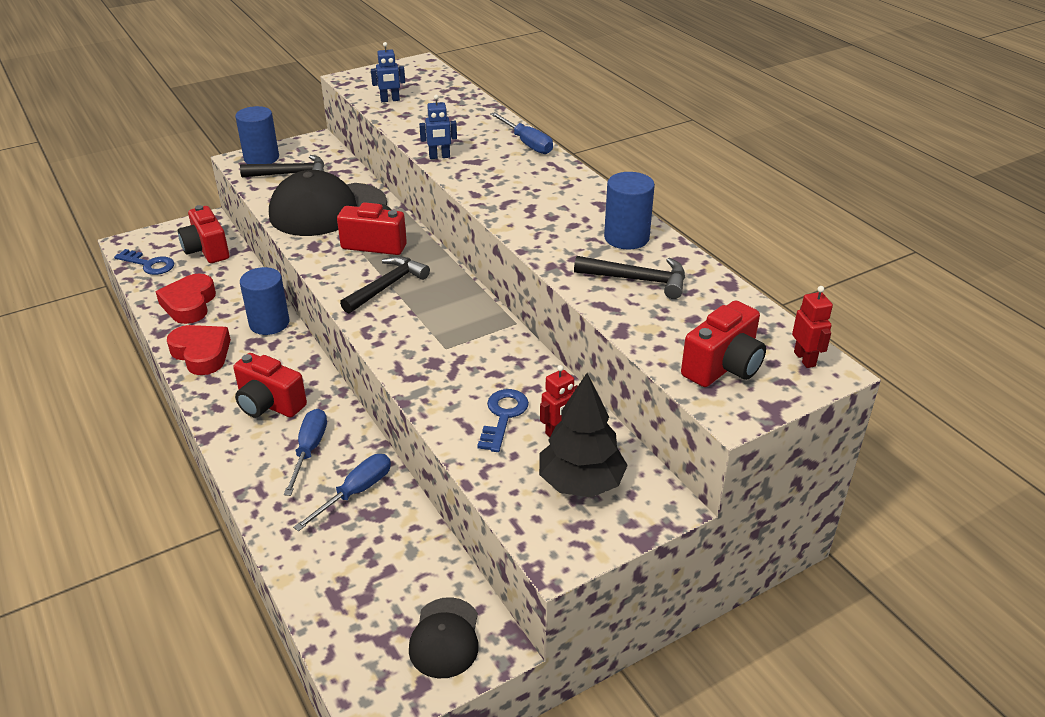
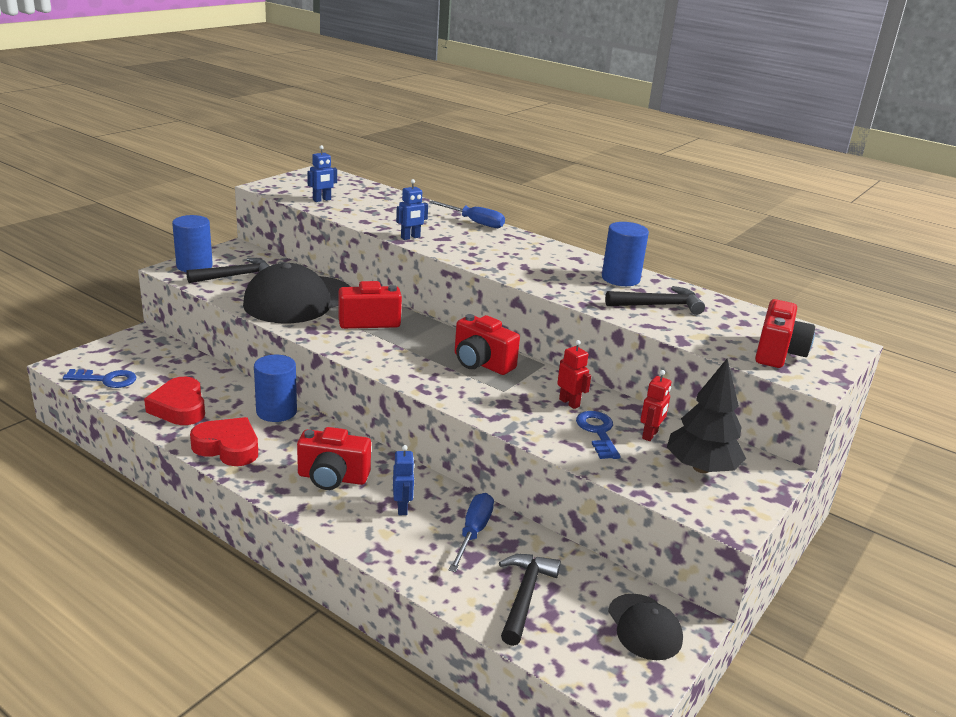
camera: 25 degrees left, 10 degrees down
(207, 250) = (160, 360): red camera -> red camera (481, 363)
(309, 450) = (402, 508): blue screwdriver -> blue robot
(387, 286) = (409, 352): black hammer -> black hammer (524, 596)
(805, 359) = (825, 340): red robot -> red robot (569, 403)

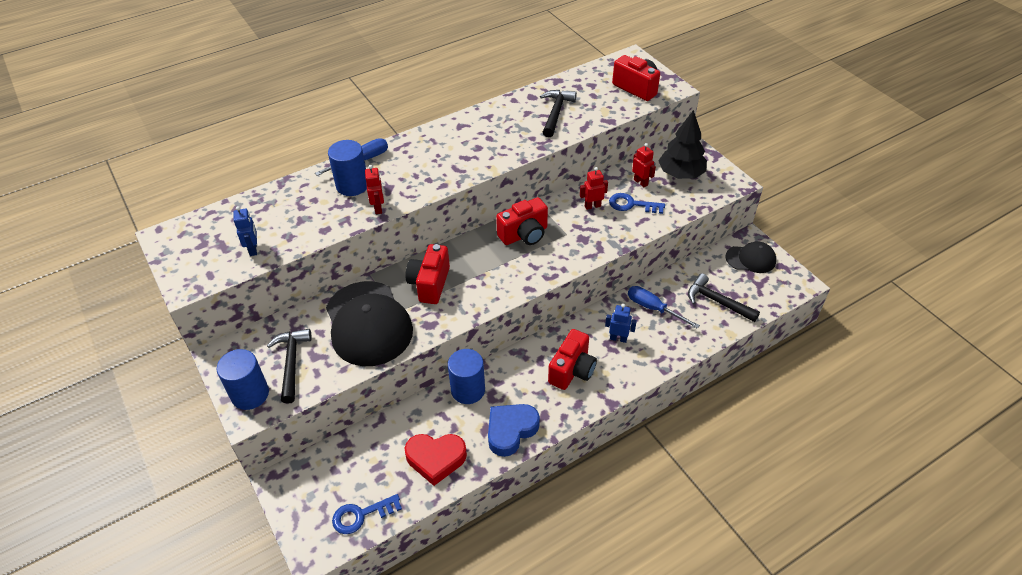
camera: 65 degrees left, 20 degrees up
(106, 380) = (361, 515): blue key -> blue key turned 135 degrees counterclockwise
(228, 447) = (511, 430): red heart -> blue heart
(410, 237) = (378, 208): blue robot -> red robot
(620, 278) = (506, 115): blue cylinder -> blue cylinder (352, 185)

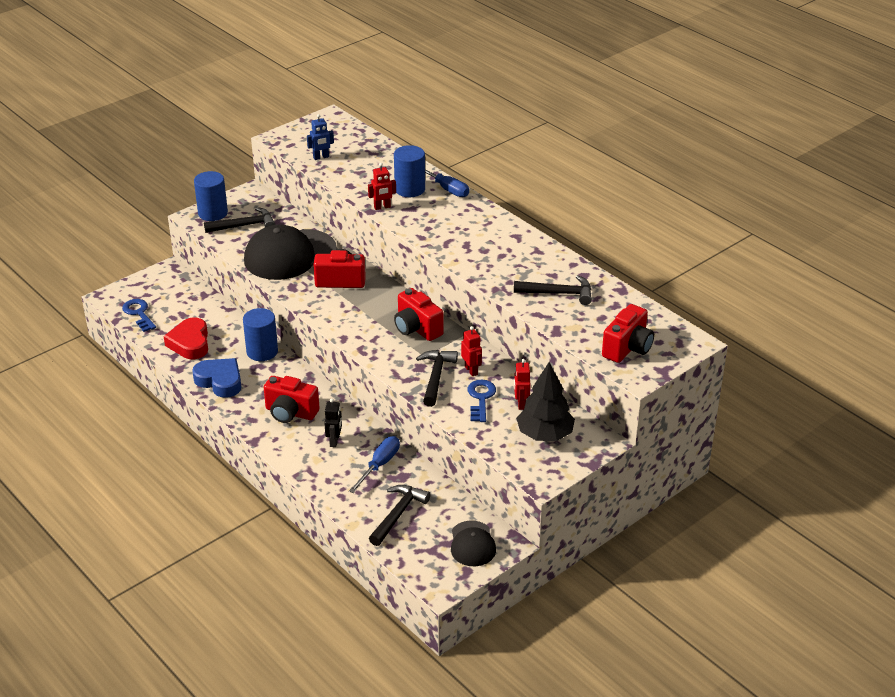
camera: 80 degrees right, 10 degrees down
(598, 229) = (436, 377): none -> black hammer
(618, 338) = (334, 441): blue robot -> black robot
(640, 182) = (521, 404): red robot -> red robot turned 135 degrees clockwise

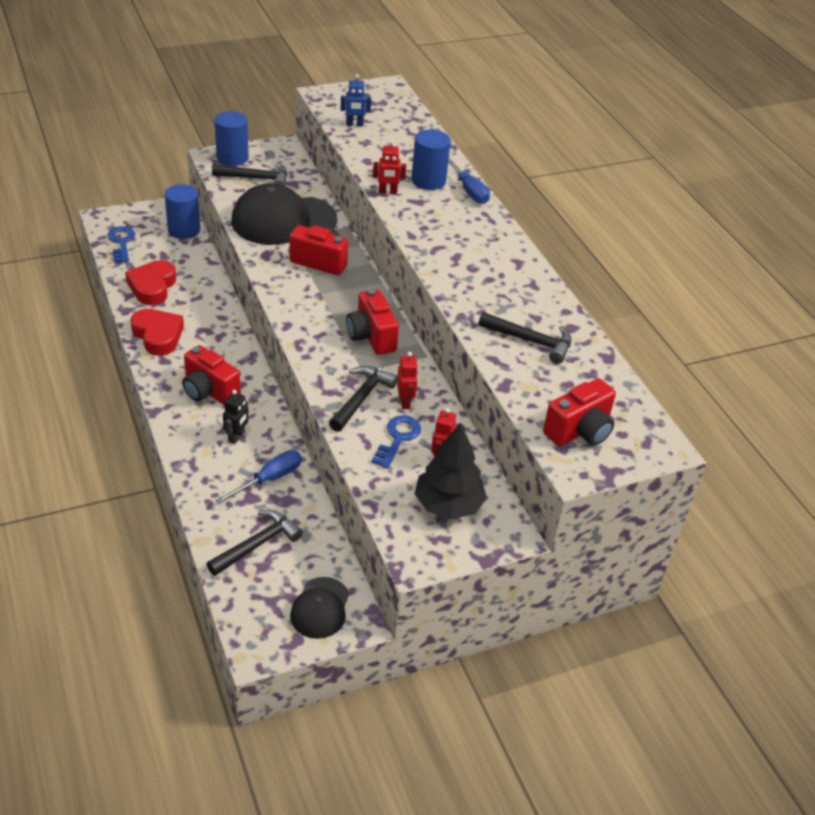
camera: 15 degrees right, 5 degrees up
(220, 381) = (158, 335): blue heart -> red heart
(262, 351) = (218, 316): blue cylinder -> blue cylinder (184, 230)

